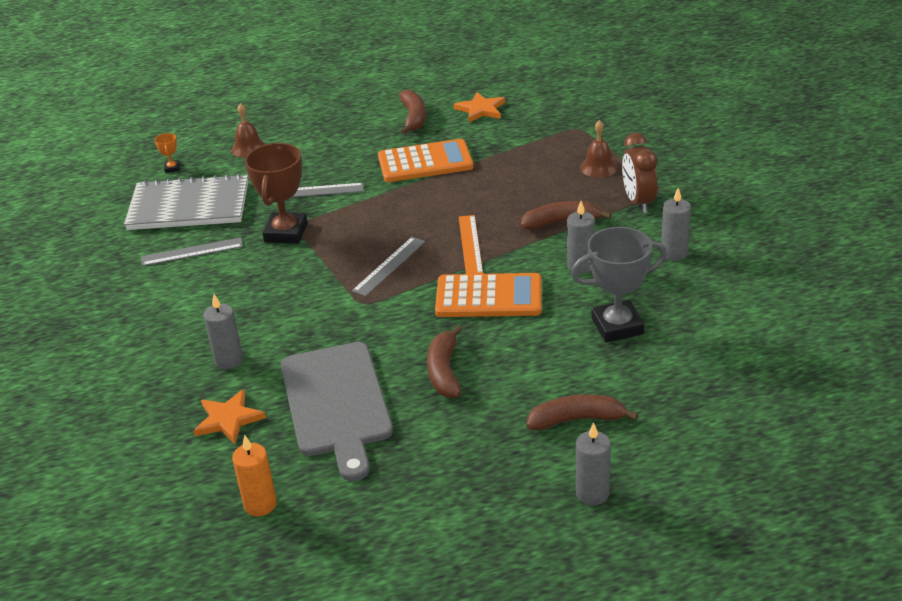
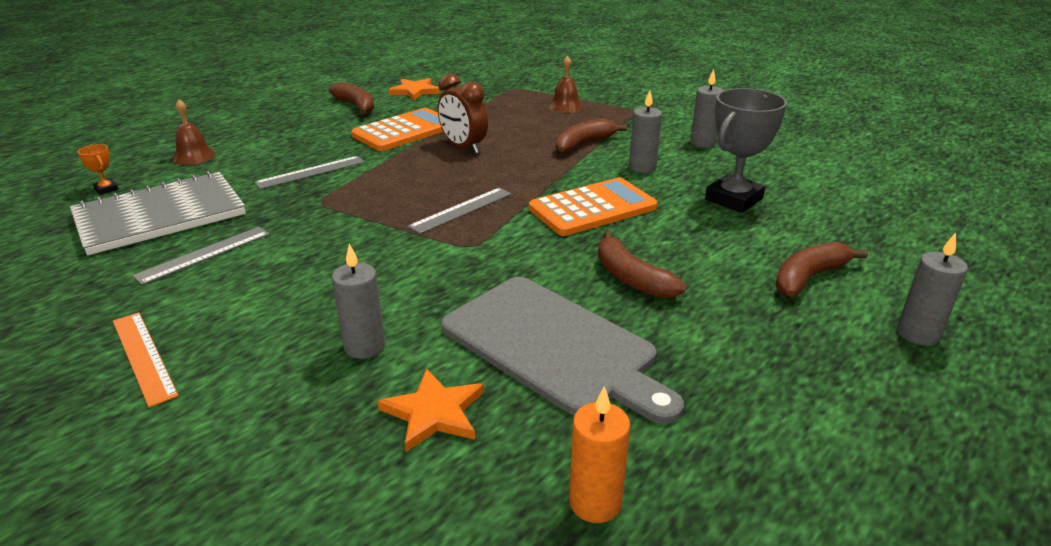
camera: 35 degrees left, 5 degrees down
(286, 233) = (311, 211): brown trophy -> none
(389, 266) = (461, 210): grey ruler -> grey ruler turned 45 degrees clockwise
(470, 245) = (523, 176): orange ruler -> orange ruler (144, 356)
(638, 202) = (628, 119): brown clock -> brown clock (463, 147)

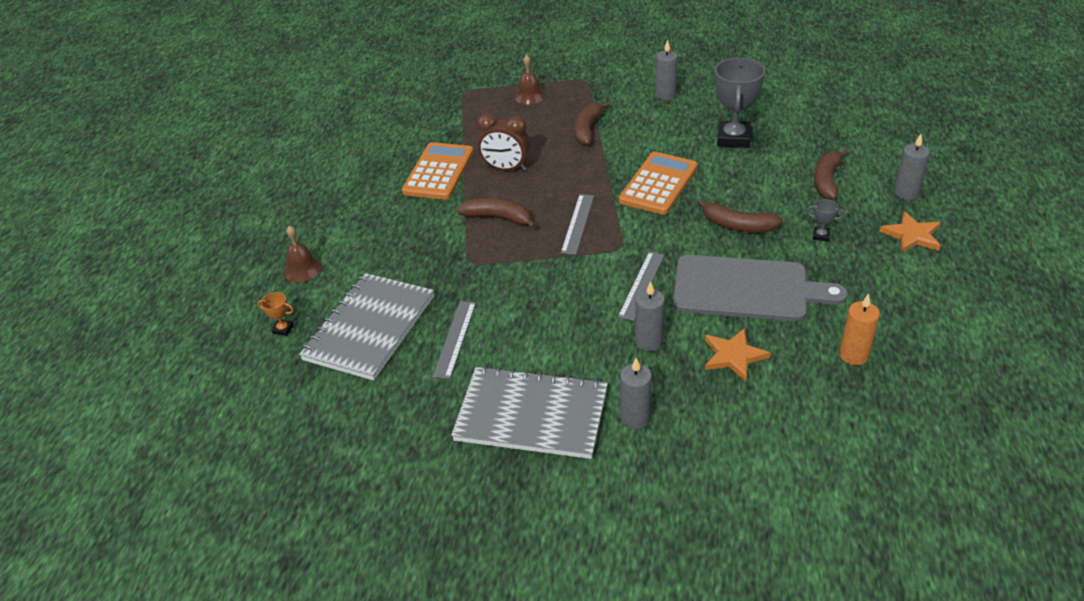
camera: 30 degrees left, 10 degrees up
(144, 356) = (531, 415): orange ruler -> grey notebook
(311, 172) = (423, 241): grey ruler -> grey ruler (641, 285)
(356, 106) = (359, 162): brown banana -> brown banana (498, 218)
(415, 91) = (386, 126): orange star -> orange star (912, 235)
(642, 168) = (651, 135): grey candle -> grey candle (635, 418)
(728, 331) = (821, 235): none -> grey trophy

